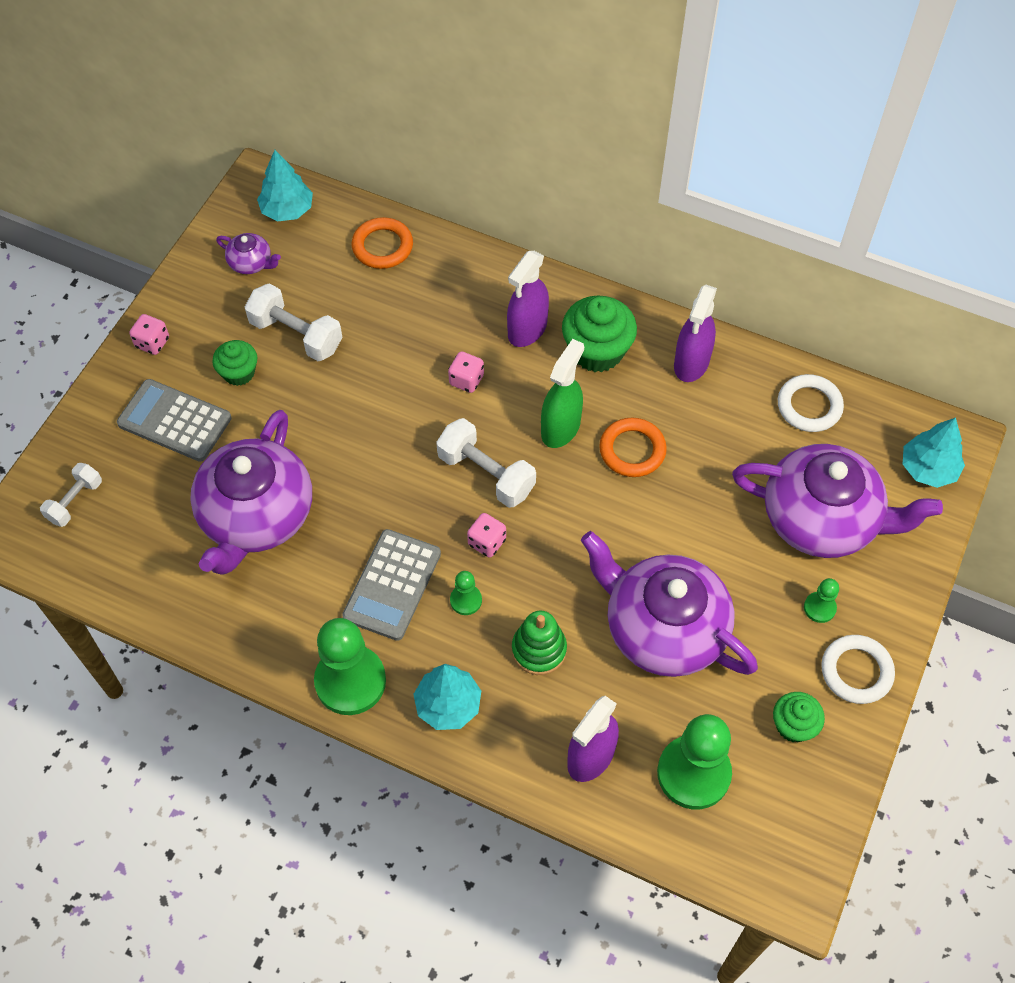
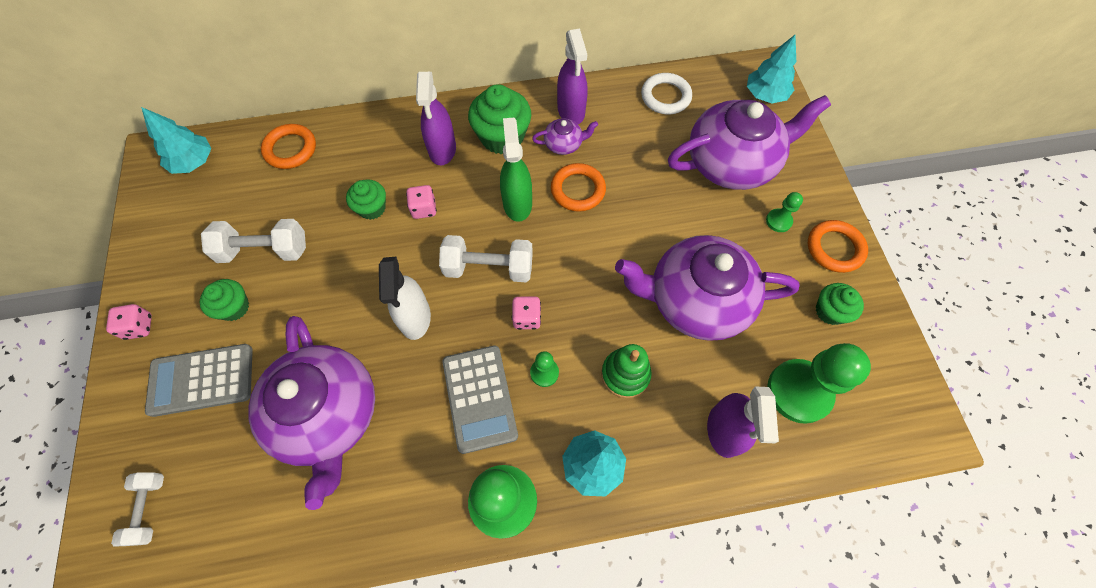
camera: 35 degrees left, 5 degrees up
(251, 263) = (188, 216): purple teapot -> purple teapot (564, 144)
(386, 478) = (415, 318): none -> white spray bottle
(418, 350) = (372, 208): none -> green cupcake
(856, 671) = (834, 248): white ring -> orange ring

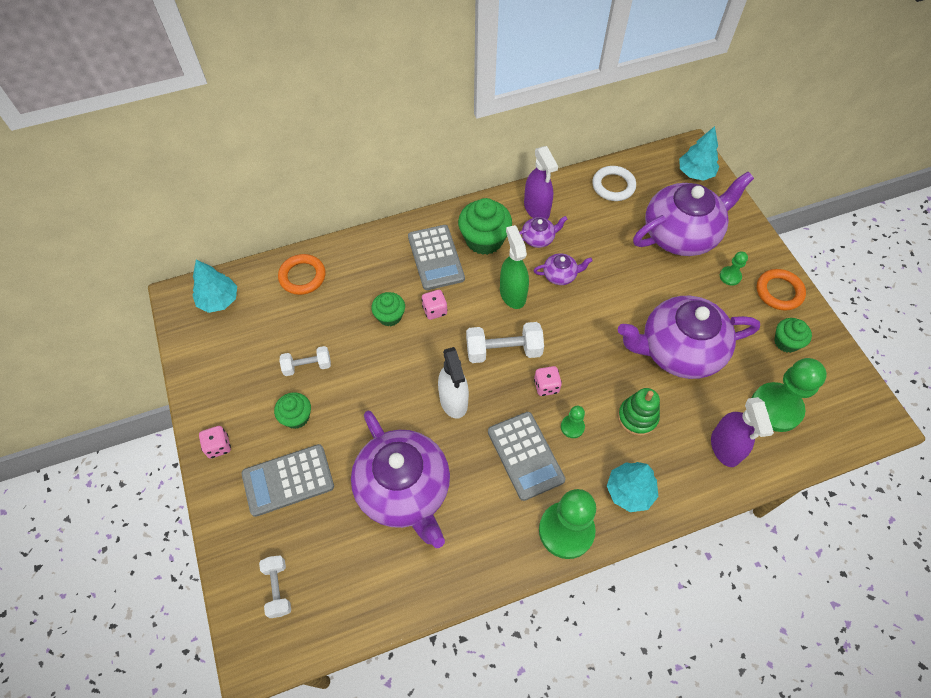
camera: 10 degrees left, 5 degrees down
(264, 250) = (307, 366): white dumbbell -> white dumbbell, size x0.63
(442, 149) = (436, 258): purple spray bottle -> grey calculator
(578, 190) = (560, 275): orange ring -> purple teapot

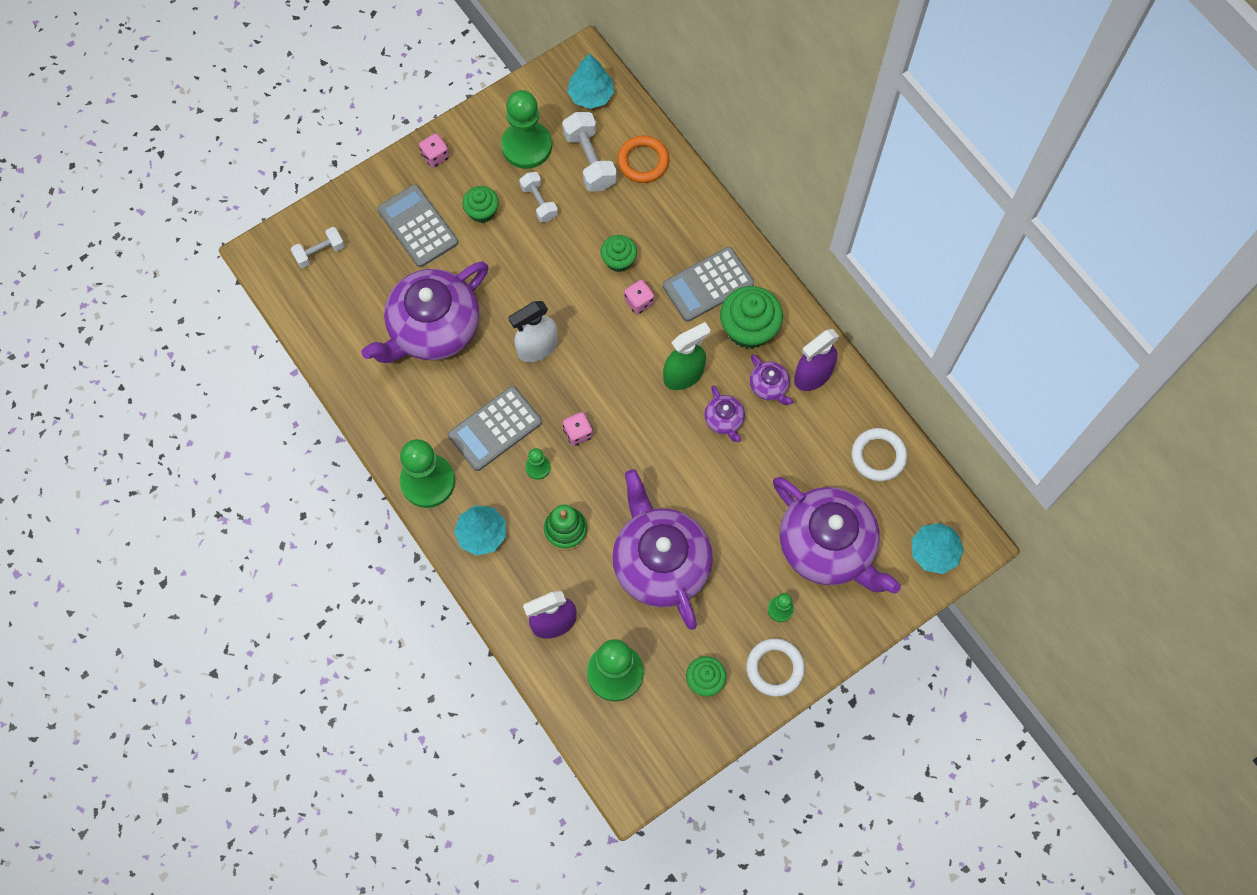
camera: 75 degrees right, 10 degrees up
(245, 363) = (526, 146): none -> green pawn
(503, 351) = (608, 382): white dumbbell -> white dumbbell (590, 160)
(779, 292) = (775, 668): orange ring -> white ring

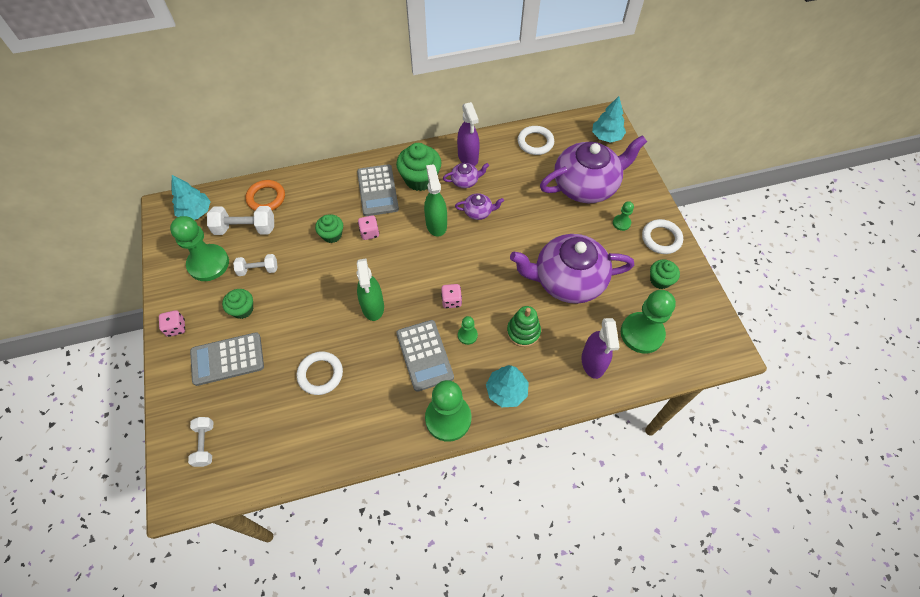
camera: 70 degrees left, 10 degrees down
(433, 328) = (320, 374): purple teapot -> white ring
(537, 348) = (373, 306): white spray bottle -> green spray bottle

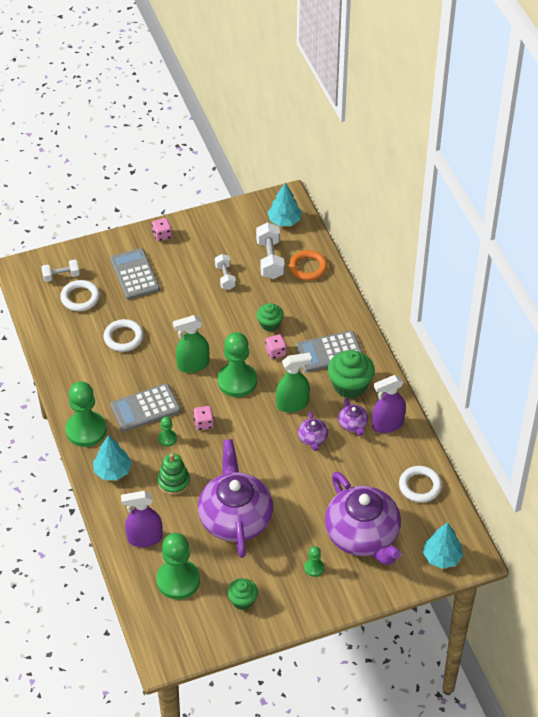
camera: 85 degrees right, 10 degrees down
(208, 264) = (228, 242): green pawn -> green pawn (237, 381)
(242, 309) = (183, 275): green cupcake -> none
(661, 238) = (297, 605): white ring -> white ring (80, 298)

